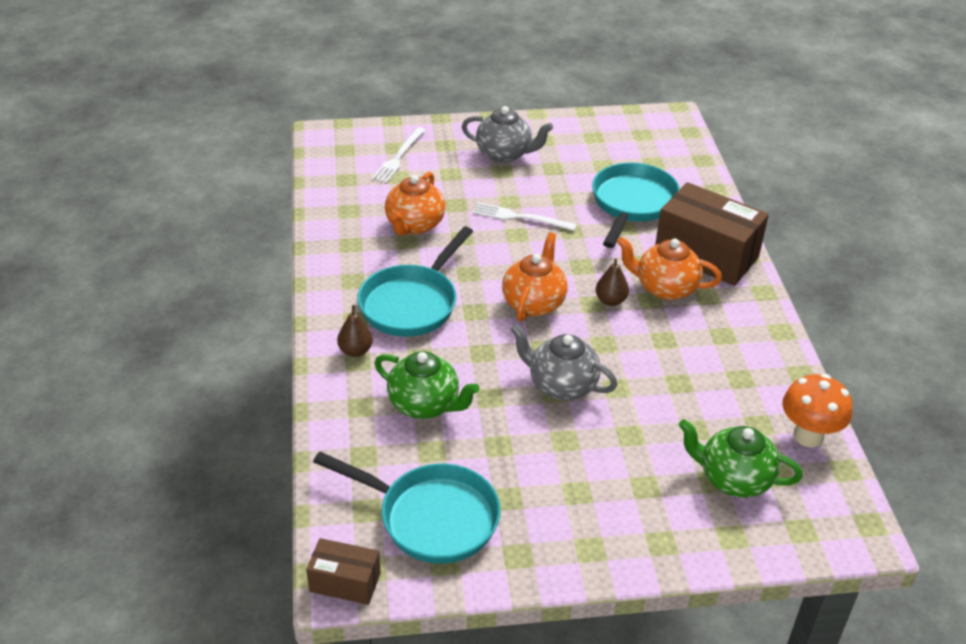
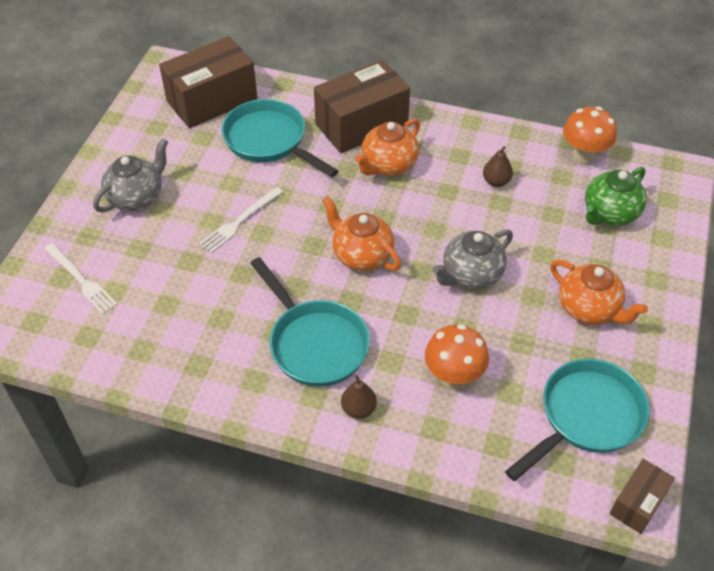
camera: 65 degrees left, 10 degrees up
(414, 225) = (201, 303): orange teapot -> orange teapot (589, 309)
(425, 404) = (453, 377): green teapot -> orange mushroom
(610, 300) = (385, 204): brown pear -> brown pear (496, 181)
(654, 155) = (212, 100): none -> brown box

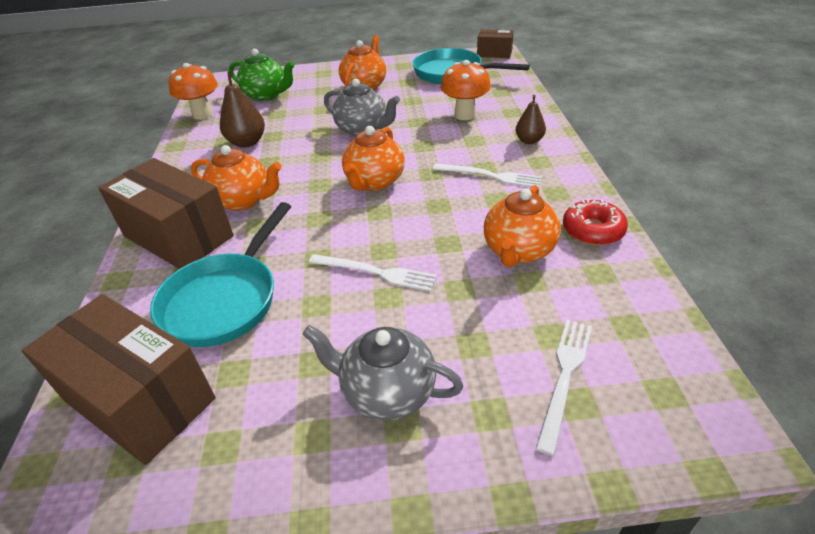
camera: 110 degrees left, 10 degrees down
(188, 375) = (593, 230): none -> red donut
(201, 313) = (518, 251): none -> orange teapot
(315, 343) = (490, 176): turquoise pan -> white fork
(496, 181) = (247, 142): brown pear -> brown pear, size x1.54

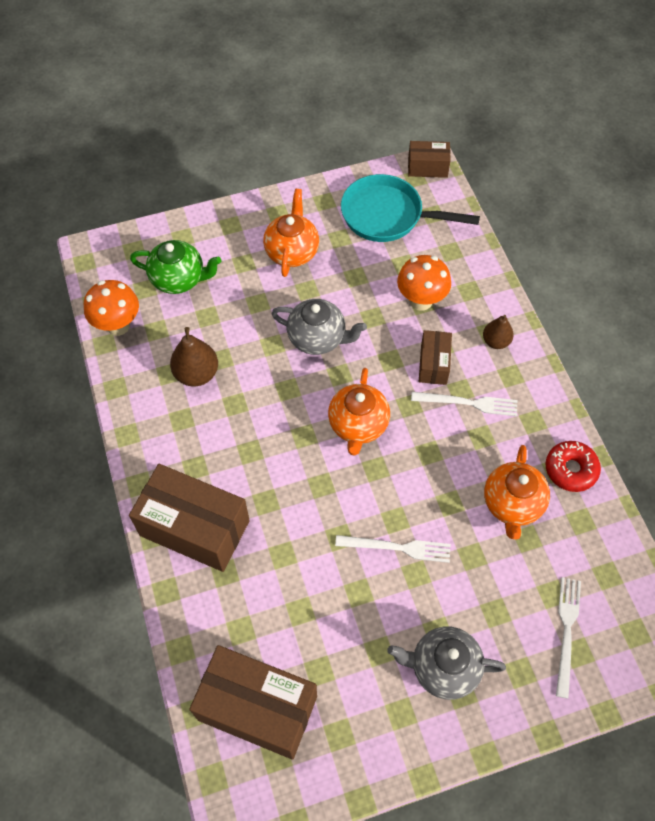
camera: 15 degrees left, 20 degrees up
(225, 300) = (278, 599): turquoise pan -> none
(243, 200) = (236, 469): orange teapot -> none
(463, 150) = (433, 364): none -> brown box

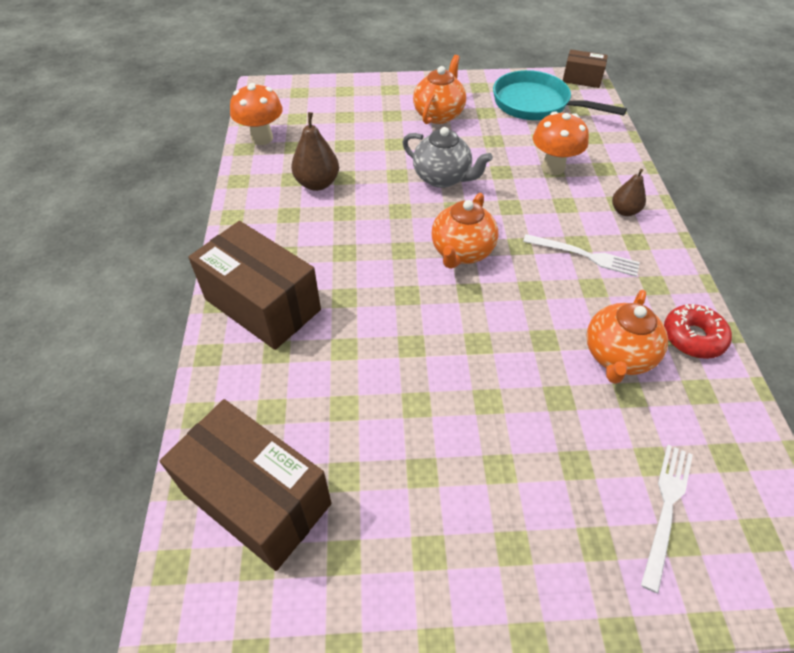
camera: 15 degrees right, 10 degrees down
(179, 279) = (330, 116): green teapot -> none
(397, 547) = (473, 369): white fork -> none
(433, 364) = (554, 217): brown box -> none
(443, 667) = (496, 511): grey teapot -> none

